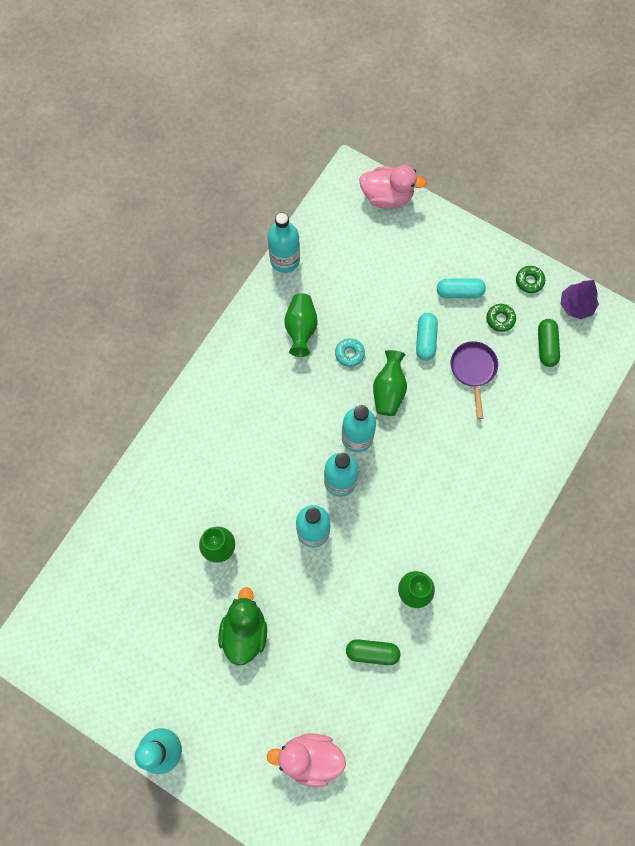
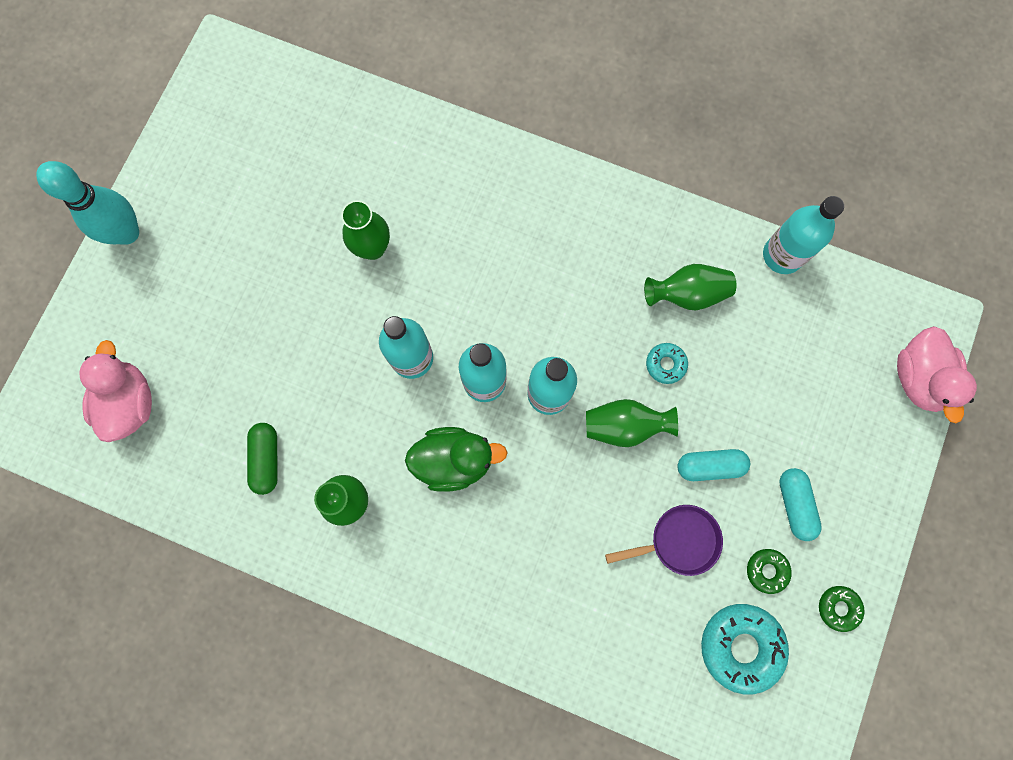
camera: 80 degrees right, 5 degrees up
(244, 631) = (274, 296): green duck -> green duck (454, 460)
(546, 346) = (740, 646): green capsule -> turquoise donut
(576, 305) = (816, 685): purple tree -> none

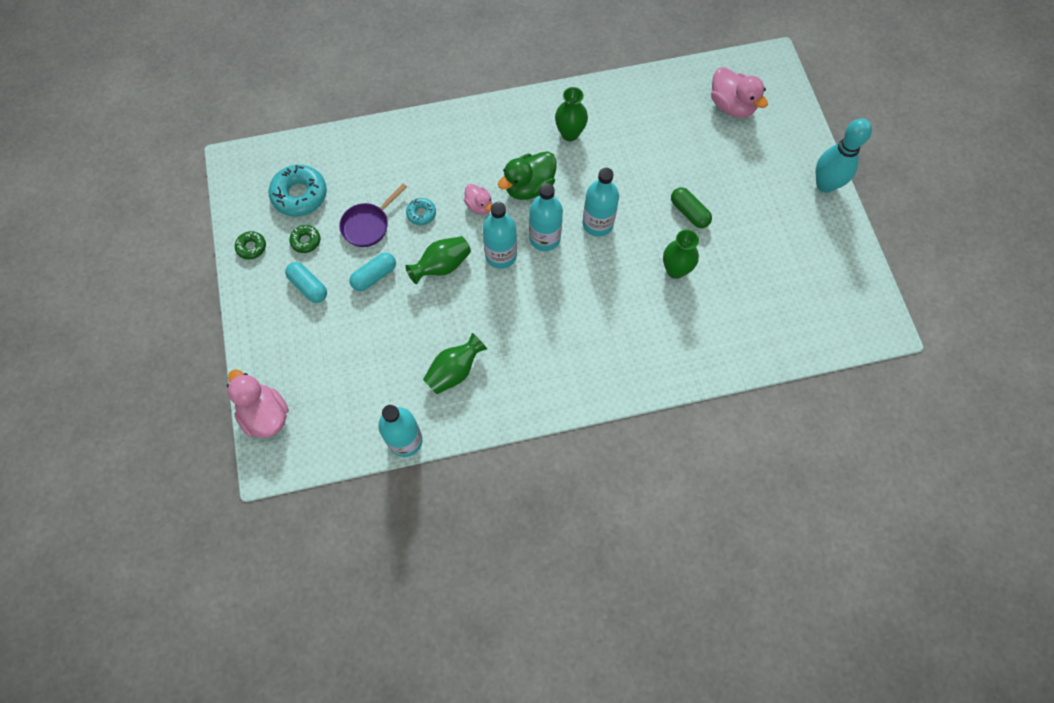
camera: 145 degrees right, 10 degrees down
(266, 459) = (633, 125): green capsule -> green capsule (689, 212)
(530, 476) = (479, 206): none -> pink duck
(665, 364) = (440, 318): turquoise donut -> turquoise donut (421, 214)

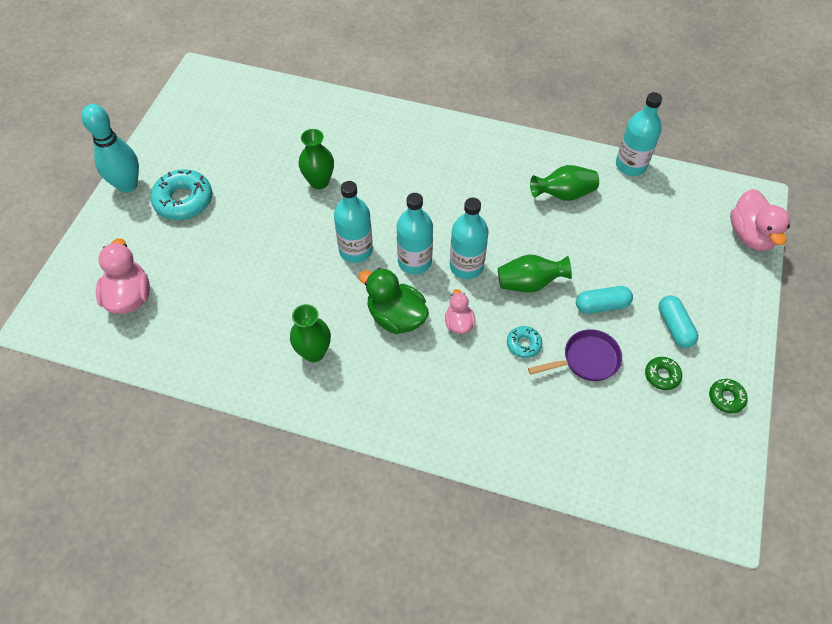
camera: 150 degrees left, 10 degrees down
(299, 195) = (652, 433): turquoise donut -> turquoise donut (183, 200)
(529, 187) = (396, 317): green duck -> green duck turned 135 degrees counterclockwise
(689, 212) = (265, 220): green capsule -> none

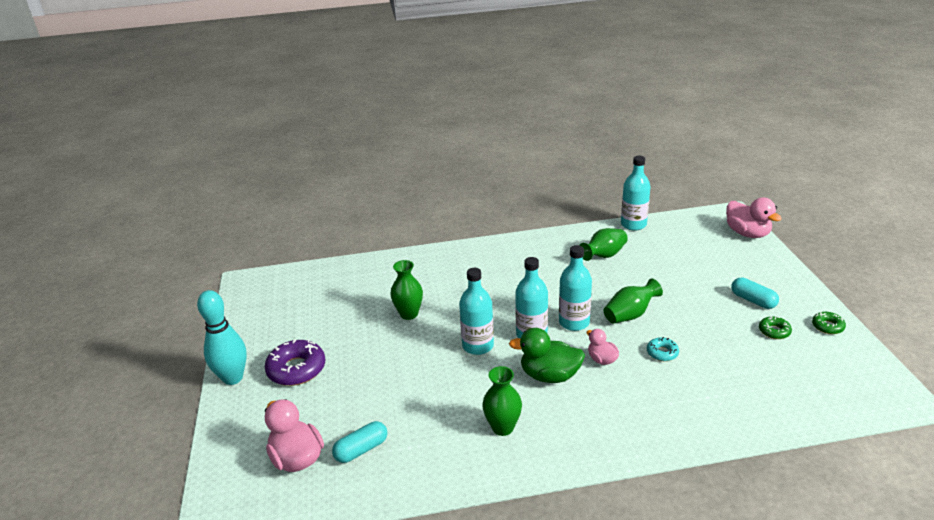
camera: 25 degrees left, 25 degrees down
(183, 200) = (296, 369): turquoise donut -> purple donut
(586, 360) = (715, 343): purple pan -> none
(602, 305) = (693, 308): turquoise capsule -> turquoise capsule (361, 449)

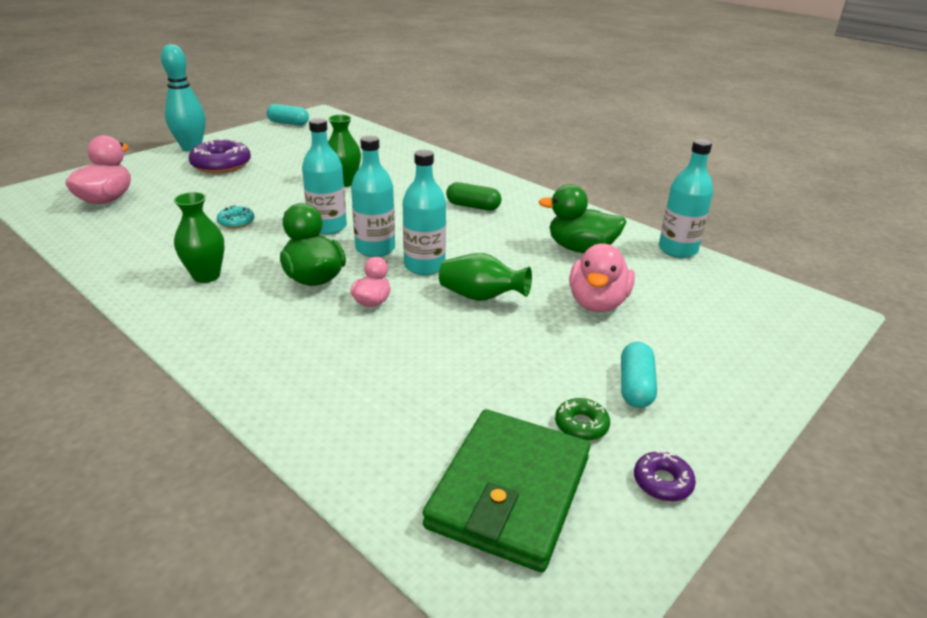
camera: 50 degrees right, 0 degrees up
(361, 449) = (132, 220): turquoise capsule -> turquoise capsule (288, 123)
(509, 272) = (473, 206): none -> green capsule
(603, 255) = (580, 249): green vase -> green duck
(662, 353) = (427, 339): turquoise donut -> turquoise donut (236, 222)
(747, 233) = (804, 341): pink duck -> pink duck (597, 303)
(812, 375) = (510, 492): none -> green wallet
(827, 326) = (662, 482): green donut -> purple donut

